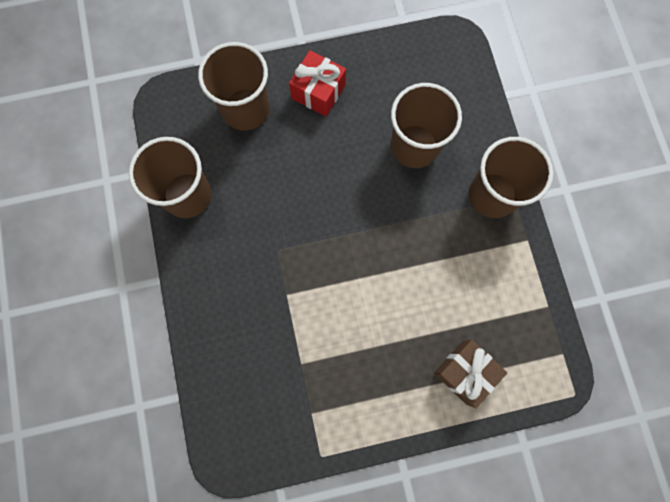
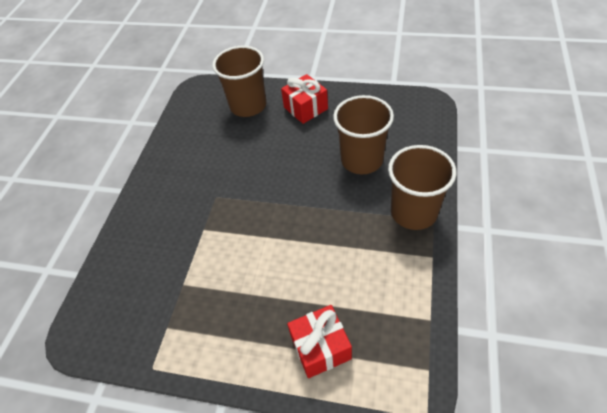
camera: 30 degrees right, 25 degrees down
(187, 195) = (176, 143): brown cup -> none
(464, 372) = (320, 347): brown gift -> red gift

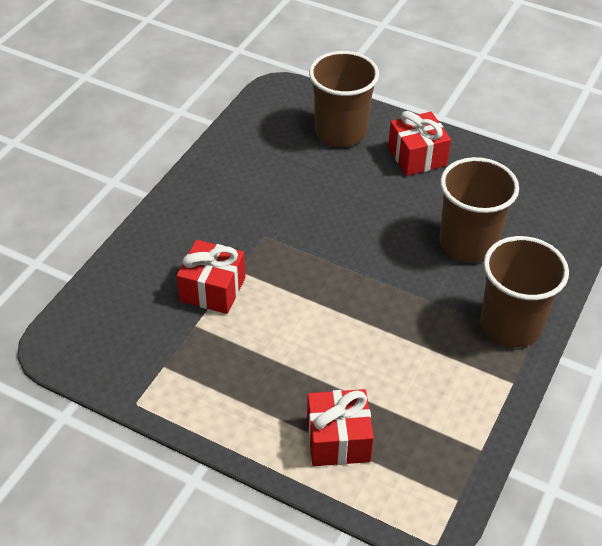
camera: 10 degrees right, 5 degrees down
(189, 250) = (212, 289): none -> red gift

